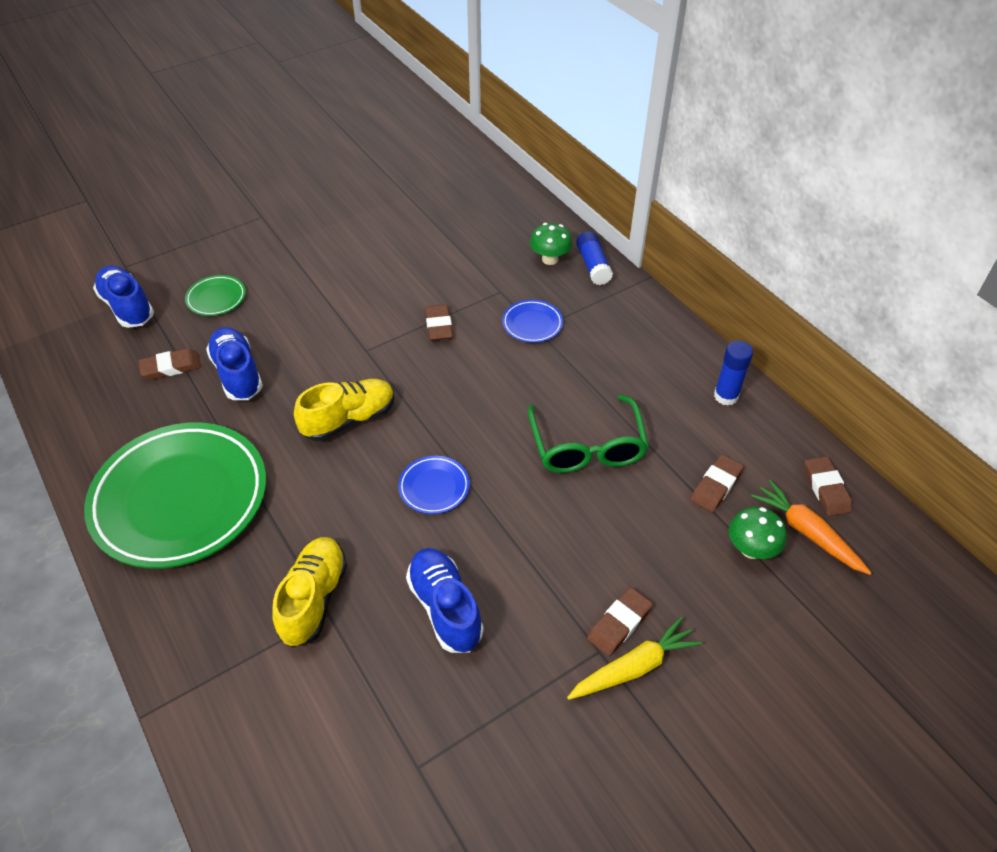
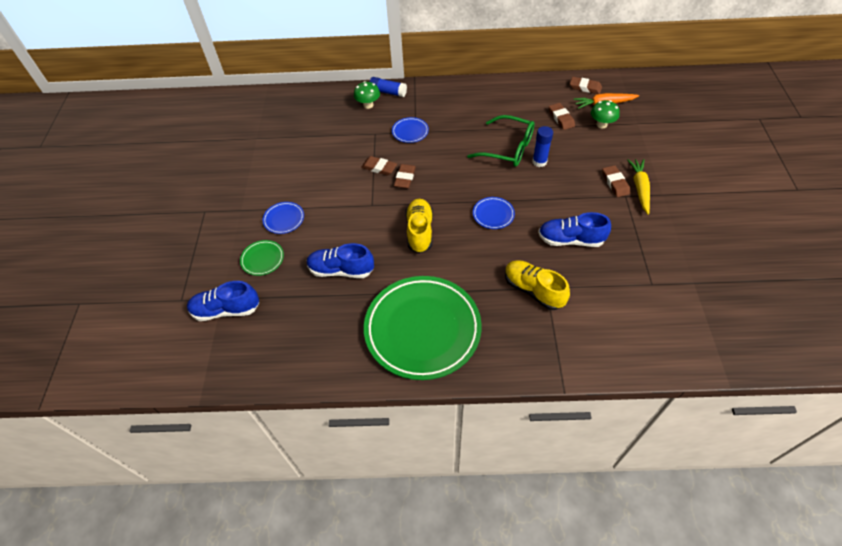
camera: 55 degrees left, 5 degrees up
(171, 367) = (306, 302): brown eraser -> brown eraser (405, 178)
(289, 284) = (284, 219): none -> blue plate
(726, 396) = (512, 90): blue glue stick -> blue glue stick (539, 162)

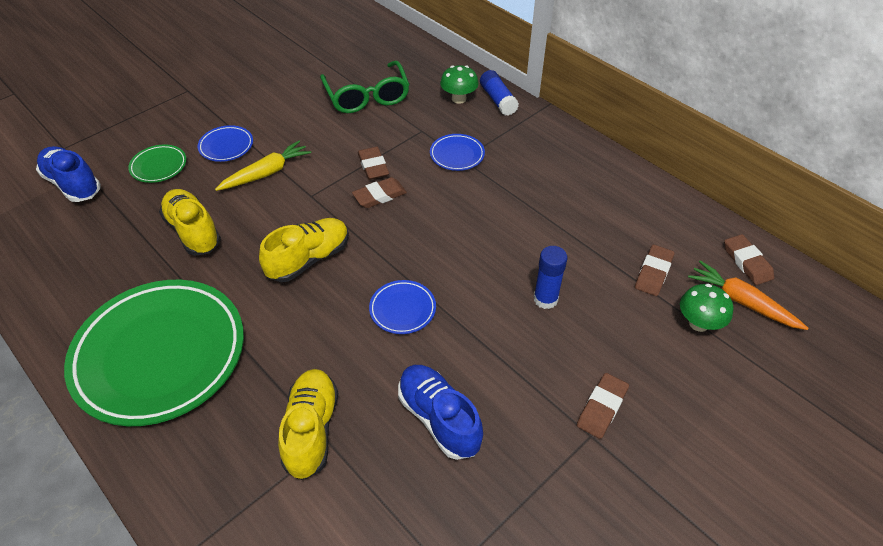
camera: 45 degrees right, 5 degrees down
(341, 270) = (193, 232): blue shoe -> yellow shoe
(508, 148) = (532, 254): green glasses -> green glasses (367, 96)
(639, 188) = (625, 445): yellow carrot -> yellow carrot (266, 173)

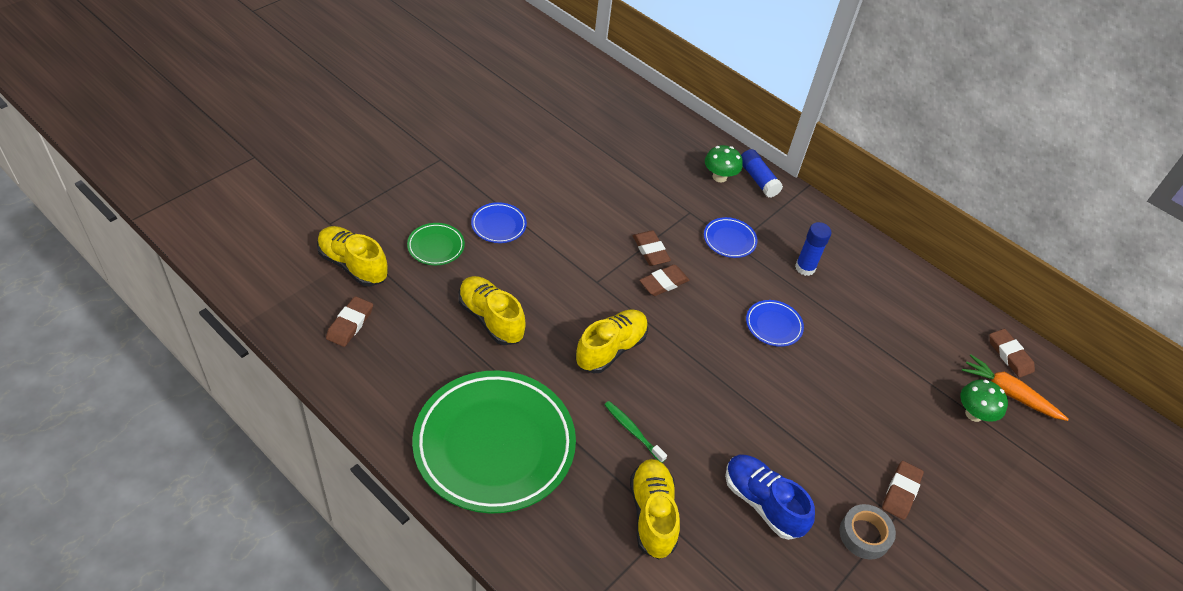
camera: 10 degrees left, 0 degrees up
(73, 184) = (353, 265): blue shoe -> yellow shoe
(266, 173) = (547, 256): yellow carrot -> none
(311, 341) = (632, 431): none -> green toothbrush
(367, 96) = (627, 172): green glasses -> none
(402, 309) = (709, 400): blue plate -> blue plate (773, 325)
(545, 299) = (837, 390): blue glue stick -> blue glue stick (805, 268)
(551, 455) = (864, 535): none -> grey tape
(653, 273) = (929, 365): brown eraser -> brown eraser (350, 324)

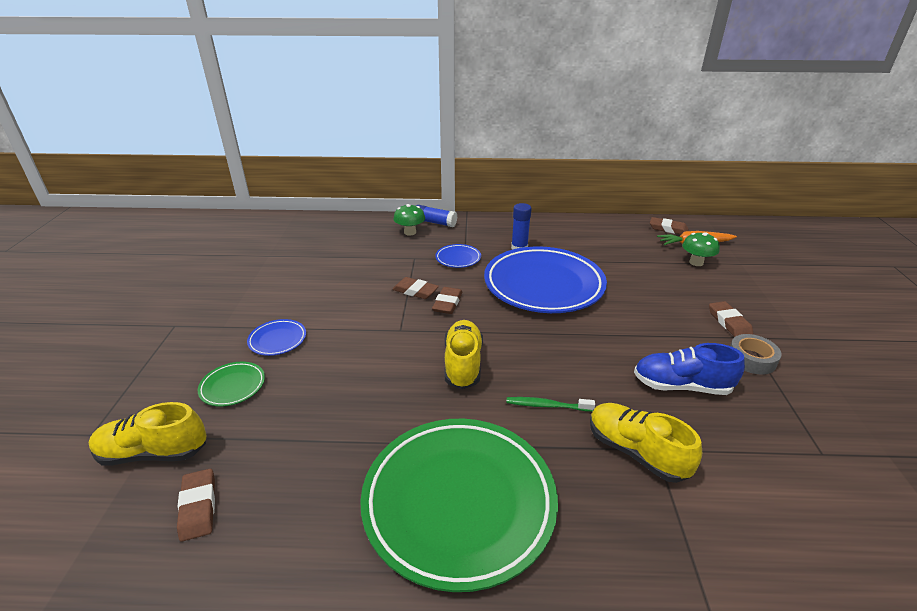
camera: 35 degrees left, 15 degrees down
(491, 319) = (343, 407): yellow shoe -> none
(773, 325) = (543, 285): blue plate -> blue plate, size x2.43

